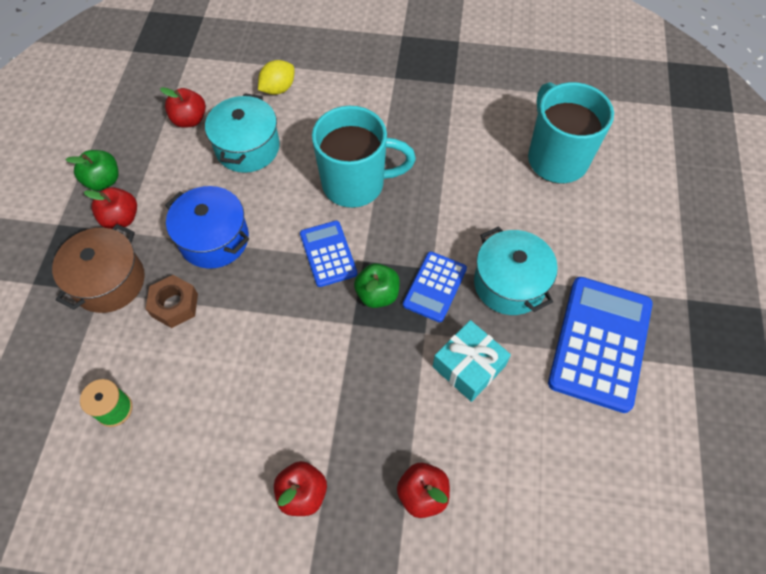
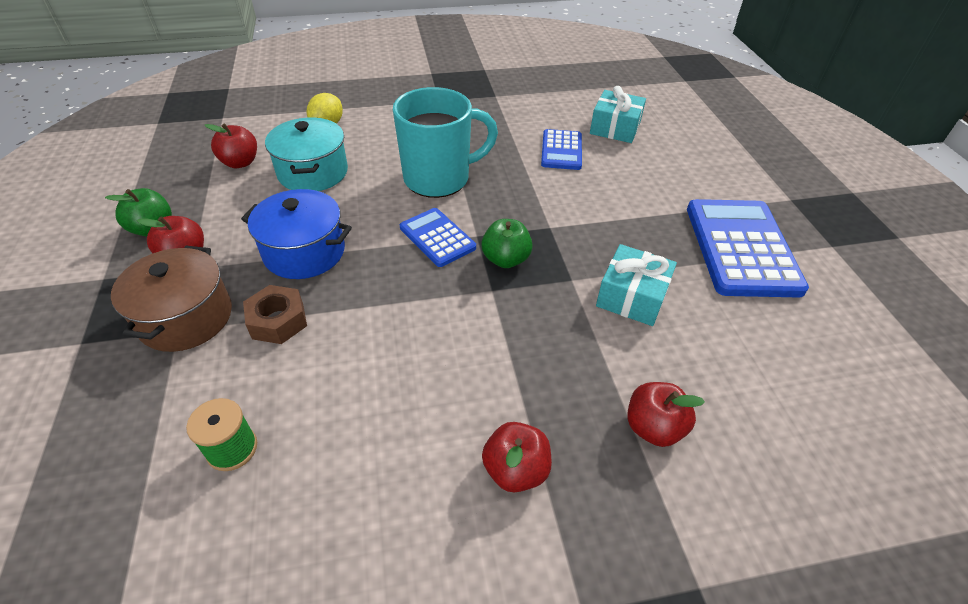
camera: 20 degrees left, 15 degrees down
(435, 287) = (560, 240): blue calculator -> blue calculator (561, 150)
(509, 284) = (630, 222): turquoise pot -> none
(556, 158) = (615, 128): turquoise mug -> turquoise gift

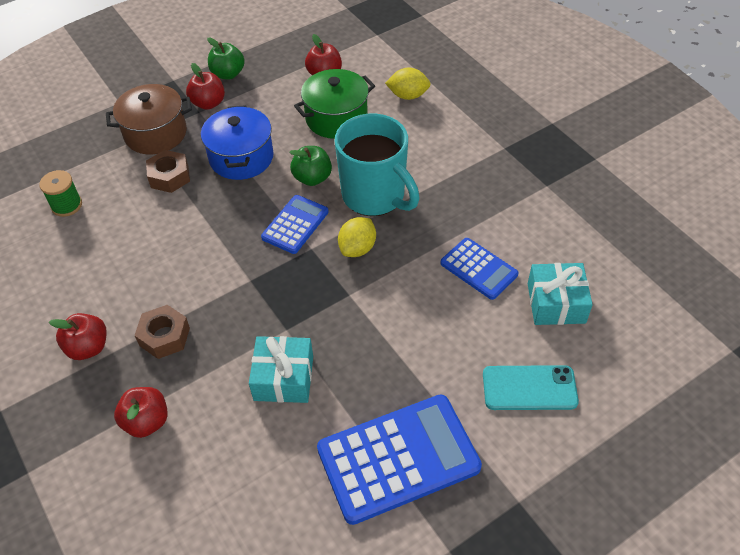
camera: 70 degrees right, 5 degrees up
(313, 172) = (336, 118): turquoise pot -> green pot
(496, 206) = (357, 248): none -> yellow lemon
(506, 259) = (290, 277): green apple -> green apple (312, 178)
(535, 383) = (164, 336): none -> brown nut
(561, 150) = (479, 269): blue calculator -> blue calculator turned 120 degrees counterclockwise
(690, 163) = (529, 388): none -> turquoise phone

